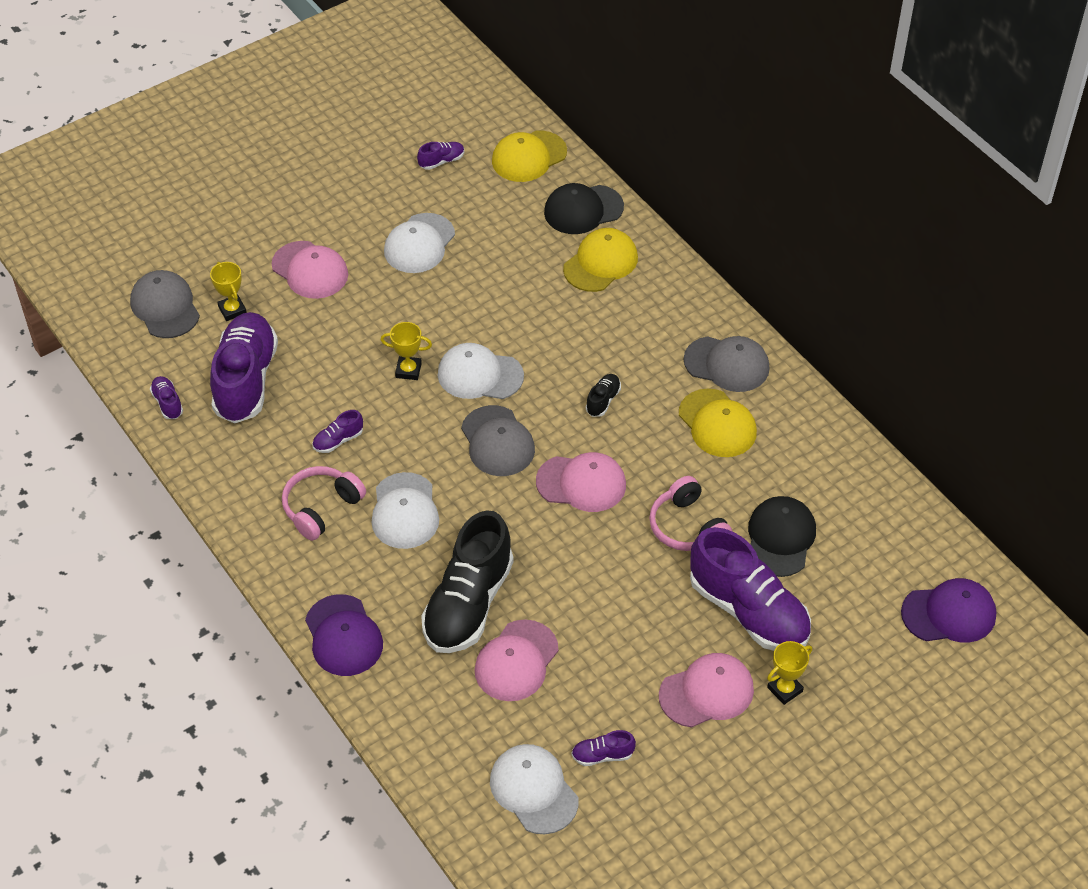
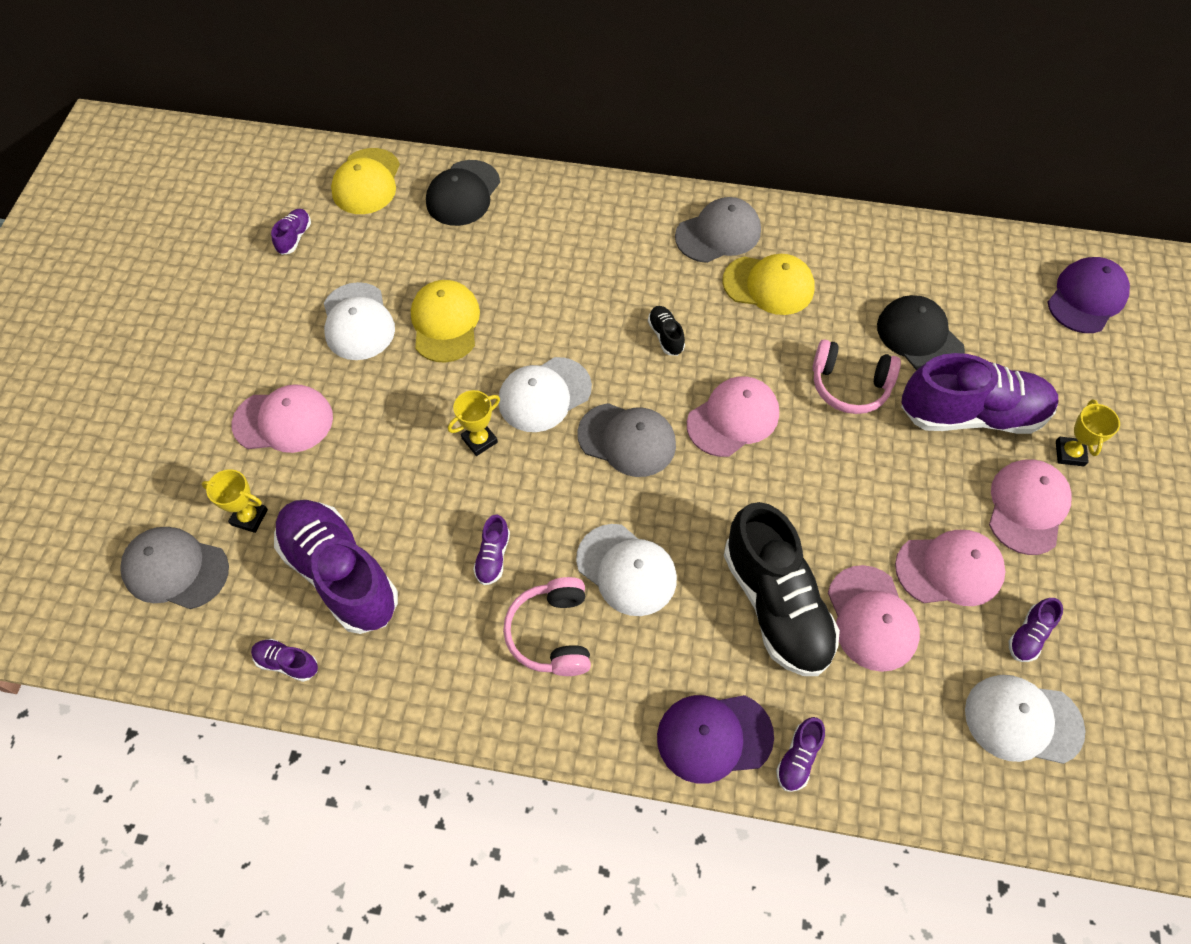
camera: 45 degrees left, 10 degrees up
(343, 636) = (714, 737): purple cap -> purple cap turned 150 degrees clockwise
(376, 687) = (798, 758): none -> purple shoe
(600, 263) = (528, 226): yellow cap -> yellow cap (445, 323)
(603, 679) = (949, 569): none -> pink cap

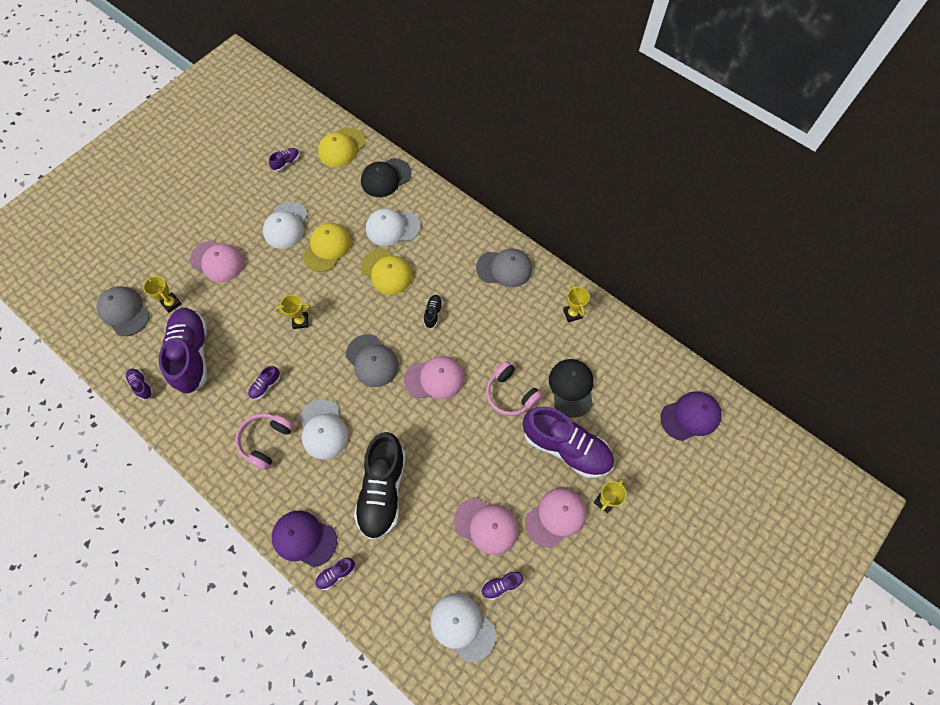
camera: 30 degrees right, 5 degrees up
(544, 395) = (348, 313): white cap -> white cap (392, 228)
(768, 285) = (510, 313): yellow cap -> yellow cap (387, 272)
(849, 247) = (572, 314): none -> yellow trophy
(872, 618) = (425, 527): pink cap -> none

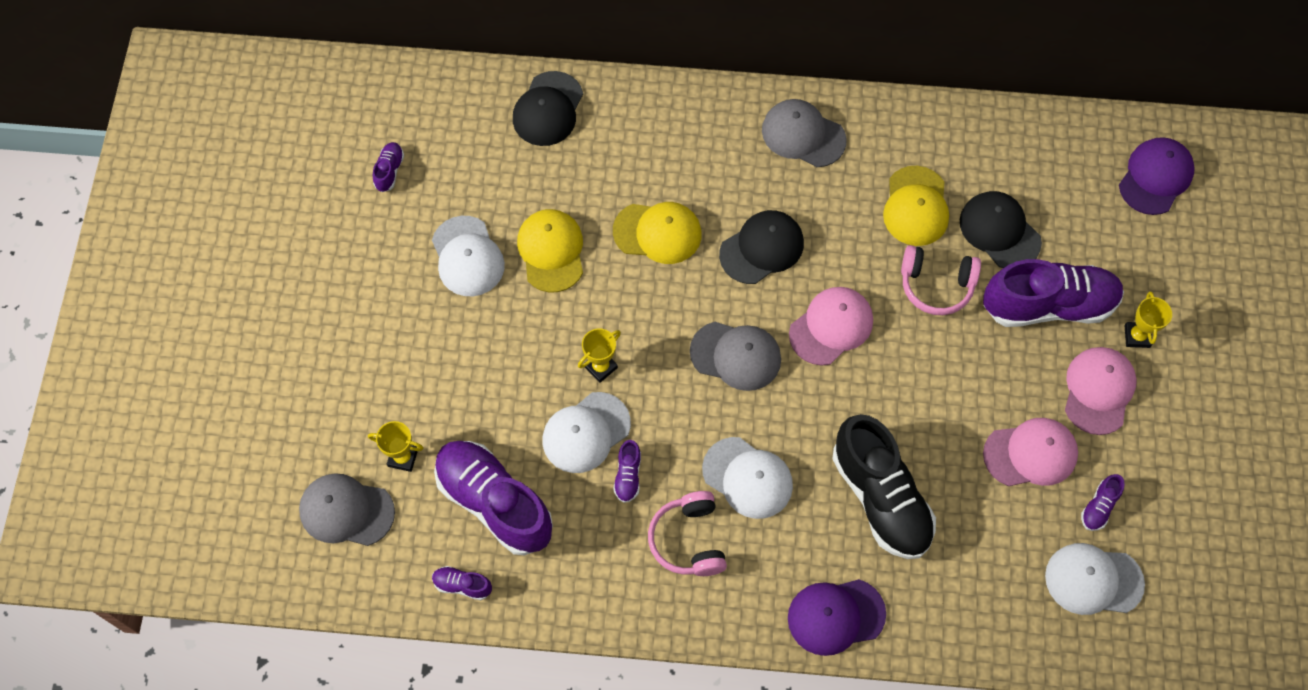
camera: 35 degrees left, 0 degrees up
(217, 261) = (416, 363): pink cap -> none
(336, 574) = (907, 627): purple shoe -> none
(342, 147) = (450, 103): yellow cap -> yellow cap (916, 206)
(392, 228) = (615, 171): white cap -> white cap (586, 432)
(433, 313) = (762, 248): black shoe -> black cap
(504, 268) = (803, 135): grey cap -> grey cap turned 120 degrees counterclockwise
(572, 314) = (930, 140): yellow trophy -> none

